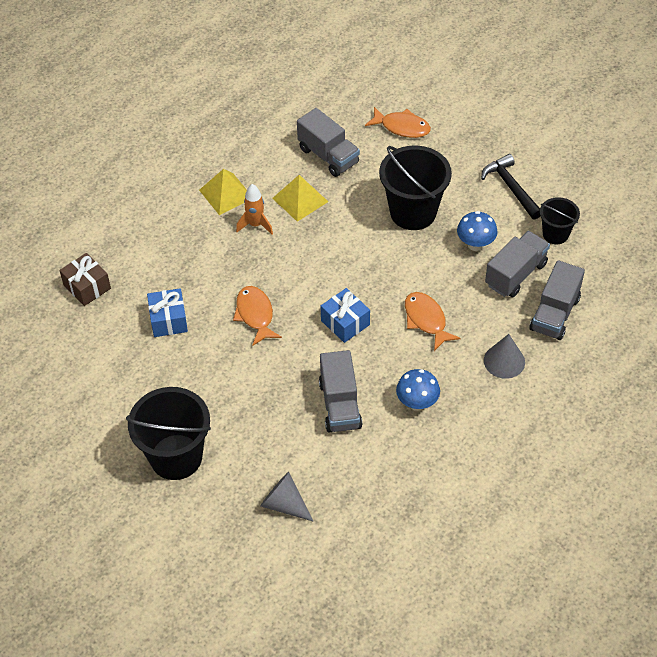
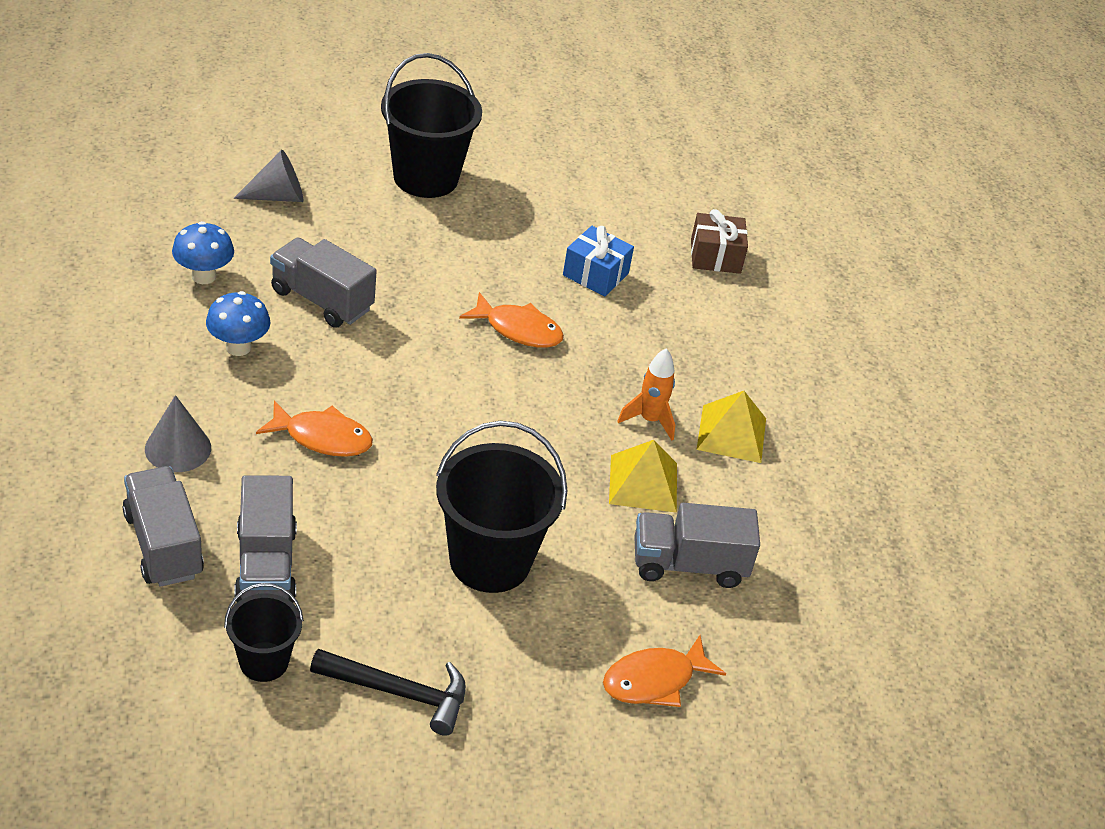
camera: 125 degrees right, 10 degrees down
(345, 323) = (413, 379): blue gift -> none
(475, 244) = (361, 571): blue mushroom -> blue mushroom (204, 276)

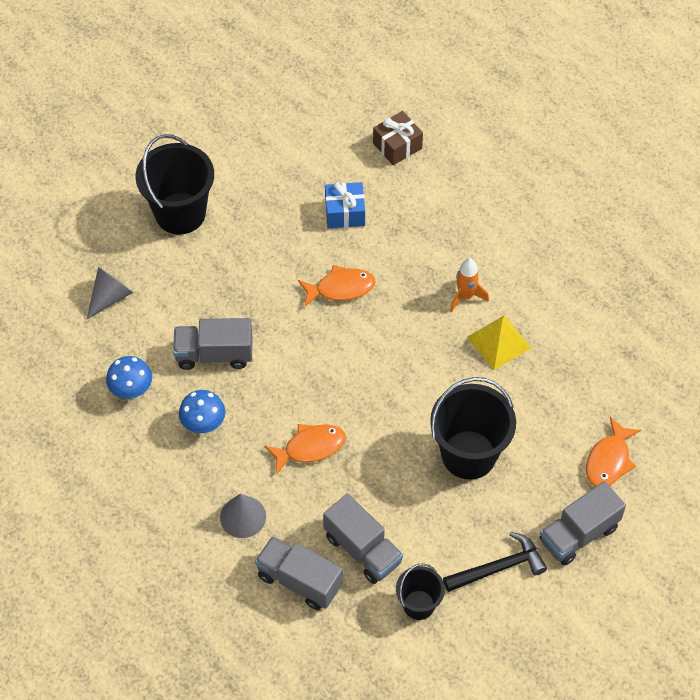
camera: 30 degrees left, 15 degrees up
(688, 565) = (565, 377): grey truck -> grey truck (578, 534)
(731, 433) = (514, 271): yellow pyramid -> none

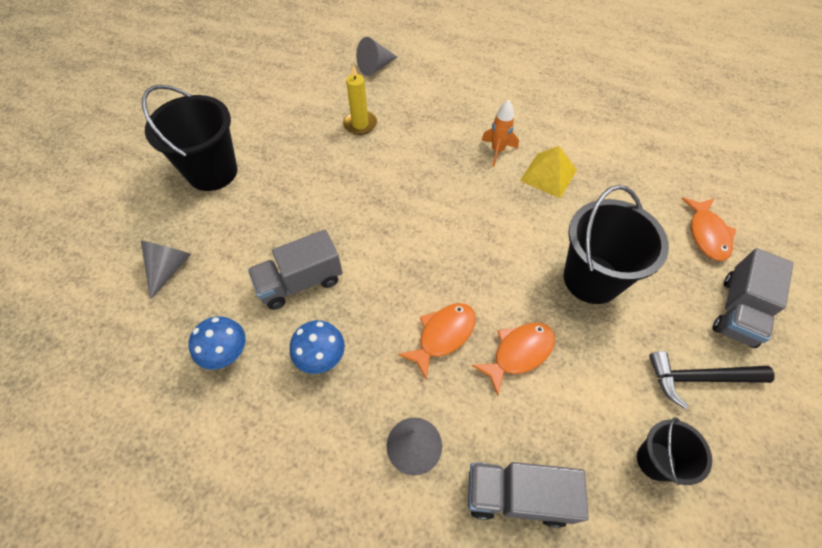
camera: 25 degrees left, 0 degrees up
(340, 288) = (389, 181): orange fish -> orange fish (519, 353)
(345, 213) = (360, 124): blue gift -> yellow candle
(363, 549) = (559, 423): grey truck -> none
(397, 146) = (375, 67): brown gift -> grey cone
(499, 567) = (698, 378): black hammer -> black hammer turned 135 degrees counterclockwise

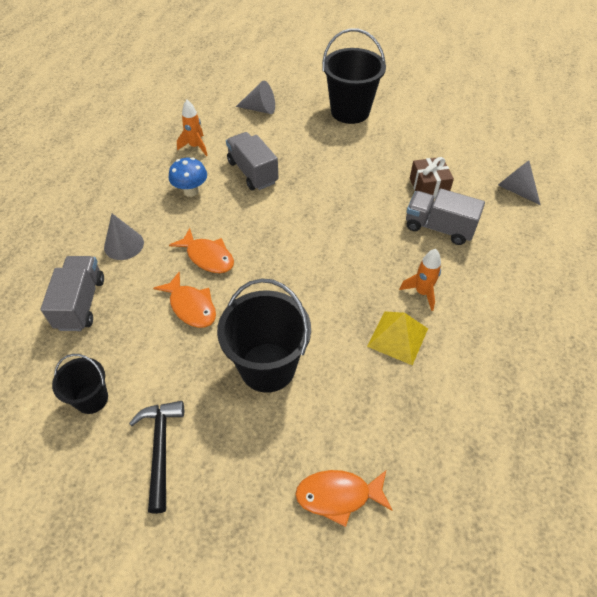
camera: 85 degrees right, 5 degrees down
(227, 354) = (195, 147): blue mushroom -> orange rocket
(360, 124) = (428, 187): yellow candle -> brown gift
(738, 311) = (235, 507): grey truck -> grey truck (439, 228)

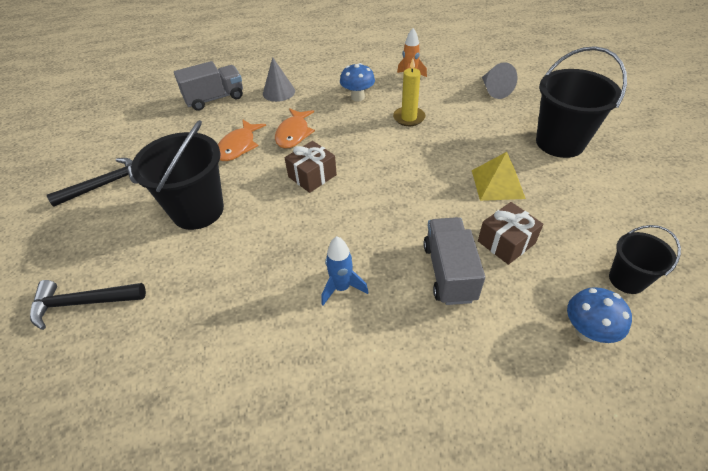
camera: 65 degrees right, 5 degrees down
(91, 399) = (137, 137): black bucket -> black bucket (627, 279)
(252, 172) = (409, 118): grey truck -> yellow candle
(281, 265) = (312, 176): none -> brown gift
(338, 495) = (82, 303): orange fish -> black hammer
(398, 337) = (271, 287): yellow pyramid -> yellow pyramid (497, 184)
(422, 292) = (341, 288): orange rocket -> blue rocket
(515, 190) = (587, 332): grey cone -> blue mushroom

